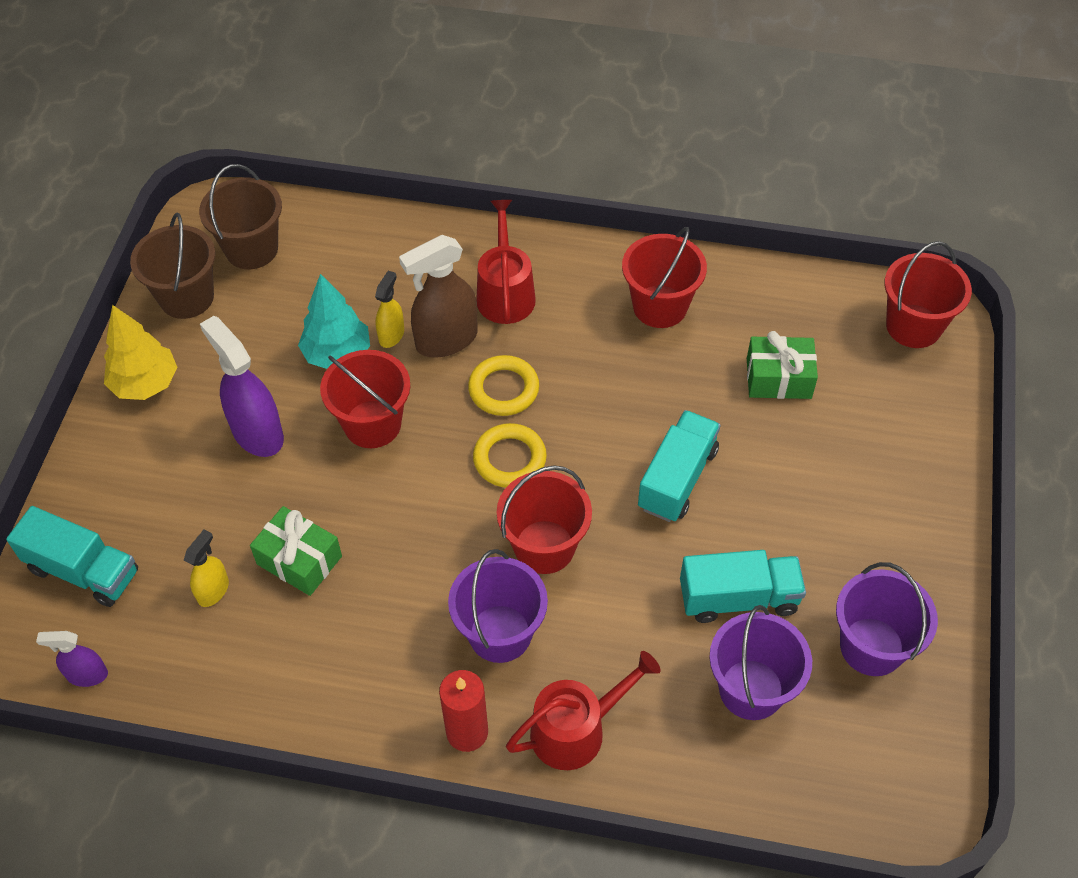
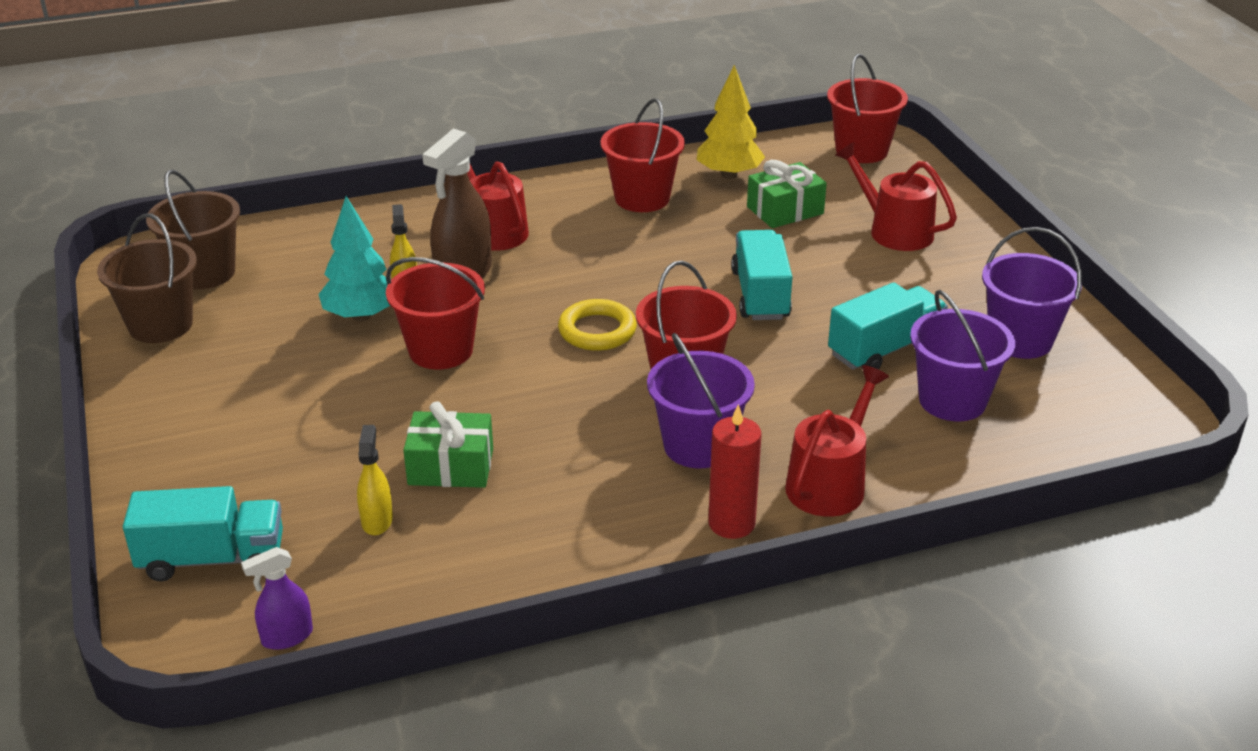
camera: 30 degrees left, 20 degrees down
(145, 384) = (166, 398): yellow tree -> yellow tree (729, 175)
(257, 433) = (324, 394): purple spray bottle -> none
(503, 389) = (549, 289): yellow ring -> none
(862, 451) = (894, 231): none -> red watering can

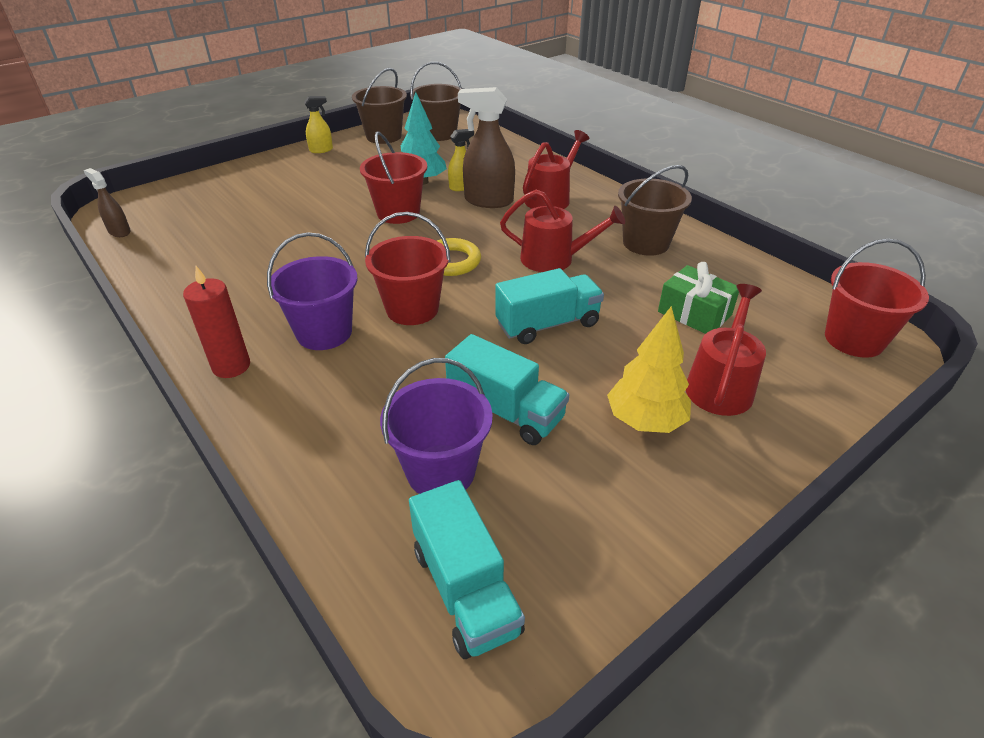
camera: 70 degrees right, 5 degrees up
(212, 559) = (184, 198): turquoise truck -> turquoise truck (465, 589)
(287, 637) = (119, 232): purple spray bottle -> brown spray bottle
(377, 520) = (221, 233): yellow spray bottle -> yellow spray bottle (321, 150)
(451, 467) = (277, 243): green gift -> none
(642, 198) = (646, 243): red bucket -> brown bucket
(729, 175) = (724, 274): yellow tree -> yellow tree (645, 421)
(830, 483) = (291, 409): red watering can -> red watering can (553, 259)
(1020, 340) = (579, 512): purple bucket -> none

